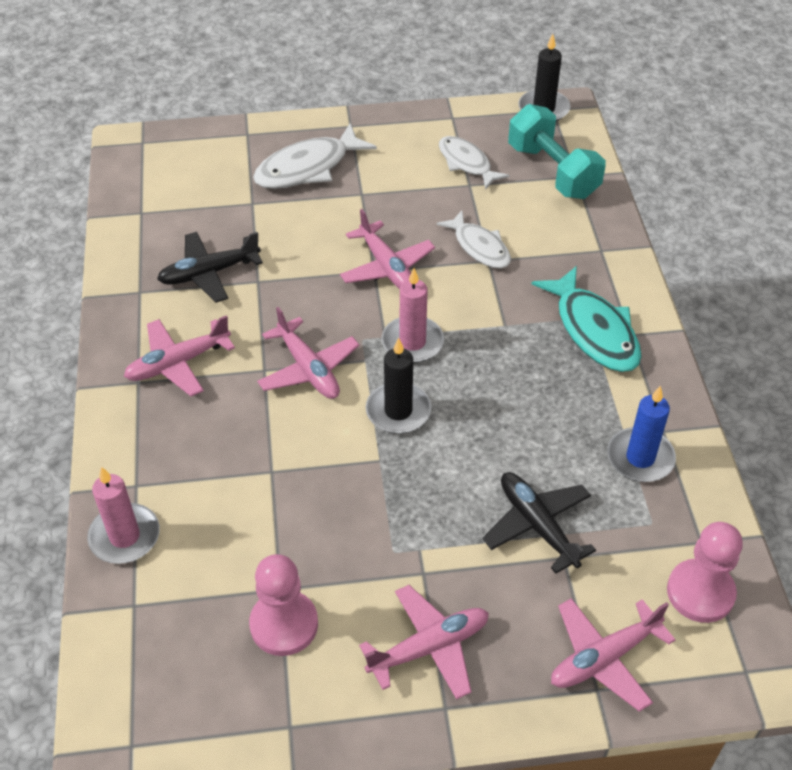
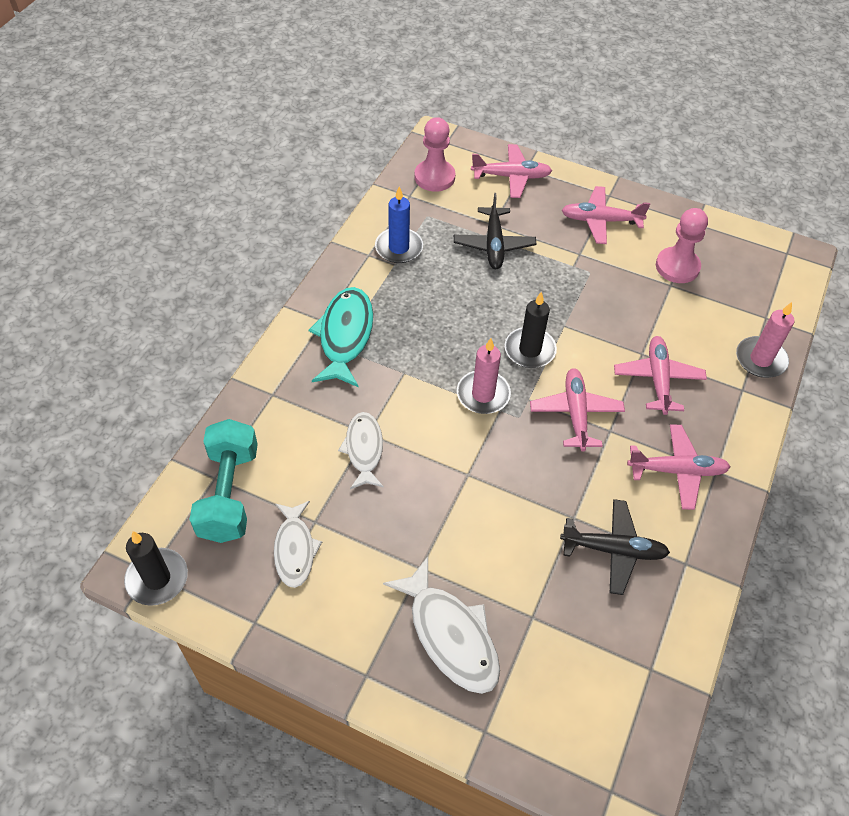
camera: 150 degrees left, 5 degrees up
(308, 168) = (450, 635): white fish -> white fish turned 60 degrees clockwise
(387, 267) = (455, 471): pink plane -> pink plane (658, 379)

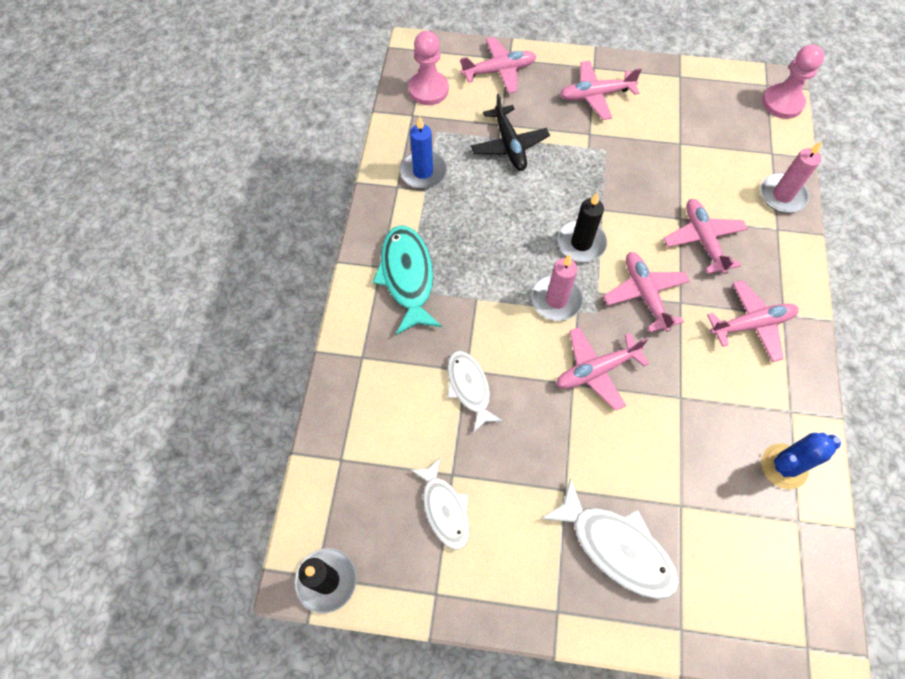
camera: 15 degrees left, 10 degrees up
(229, 493) = (360, 472): turquoise dumbbell -> none
(497, 469) = (596, 370): none -> pink plane
(614, 550) = (726, 418): black plane -> none
(657, 613) = (784, 466): none -> blue cactus
(677, 267) = (679, 123): pink pawn -> pink pawn (782, 103)

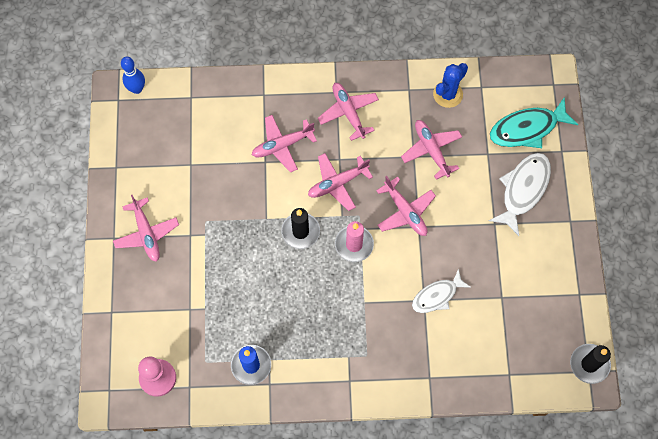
camera: 100 degrees left, 5 degrees up
(407, 277) = (355, 358): turquoise fish -> turquoise fish (527, 129)
(444, 508) = (525, 298): white fish -> none
(499, 71) = (127, 318): pink plane -> pink plane (431, 150)
(509, 145) = (212, 298): black plane -> none
(782, 103) = (137, 89): pink pawn -> blue bowling pin
(782, 195) = (232, 91): pink candle -> none
(784, 466) = (448, 94): blue cactus -> blue cactus turned 75 degrees clockwise

